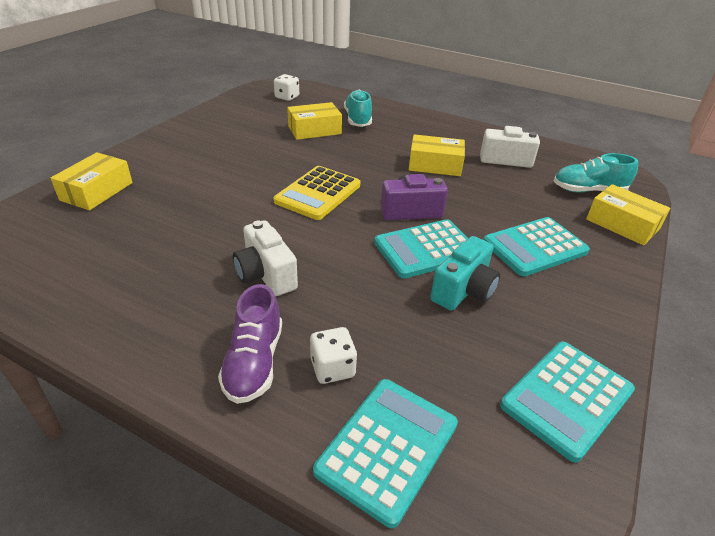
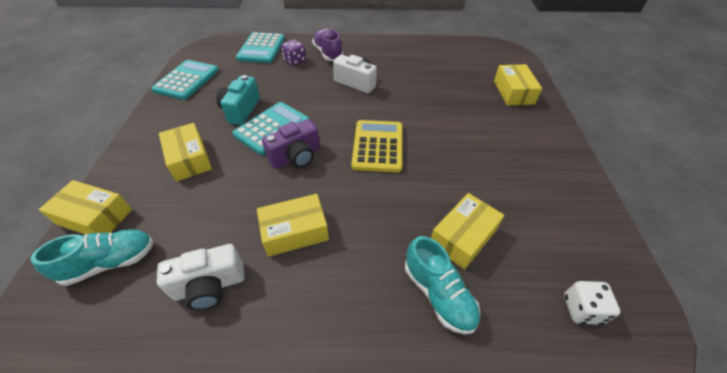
camera: 155 degrees right, 10 degrees up
(332, 368) = (294, 61): white dice -> purple dice
(535, 247) = (189, 159): turquoise calculator -> yellow box

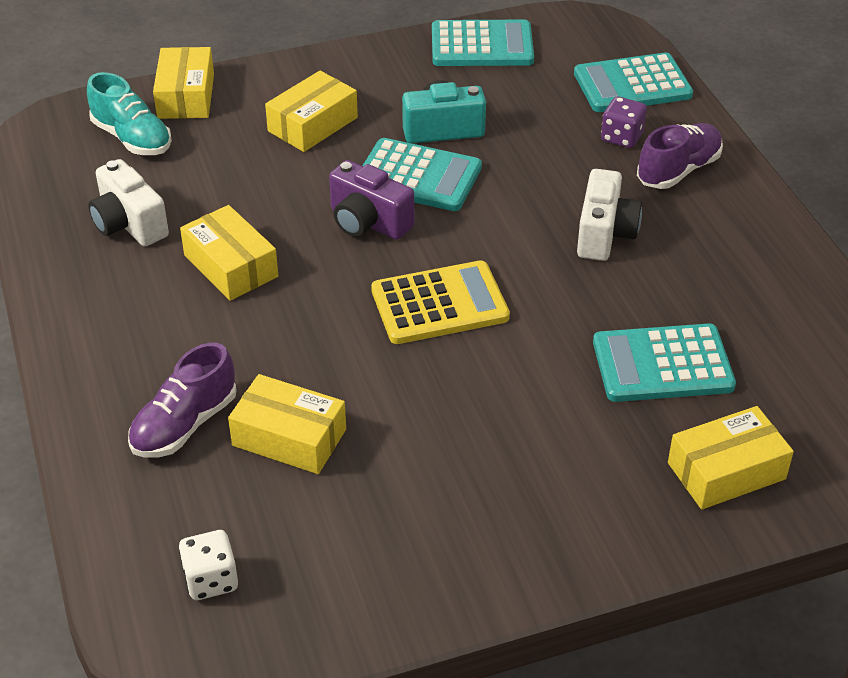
camera: 70 degrees right, 5 degrees down
(438, 294) = (184, 424): turquoise shoe -> purple shoe
(447, 90) = (662, 364): none -> turquoise calculator

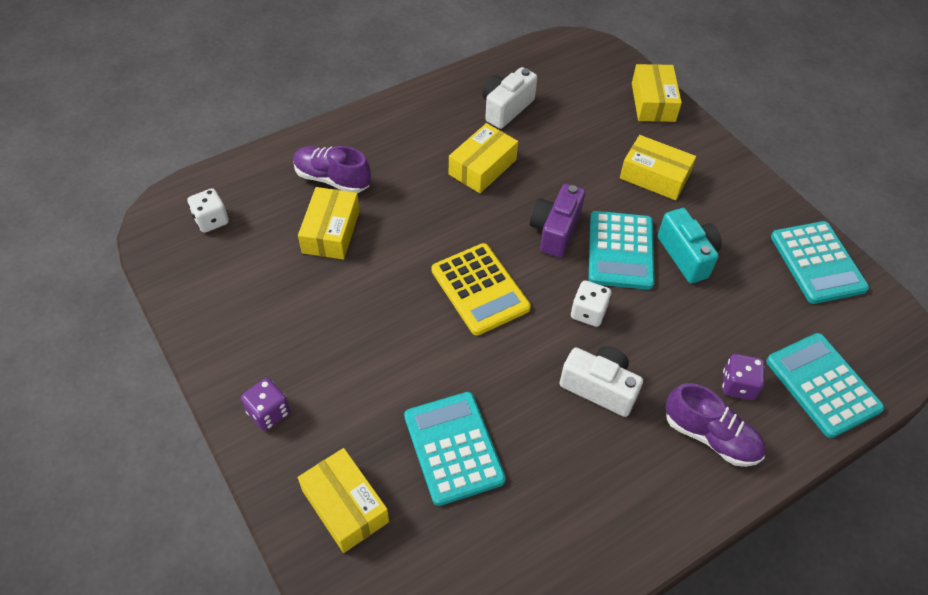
camera: 75 degrees right, 10 degrees up
(132, 138) = (593, 87): turquoise shoe -> none
(186, 96) = (653, 102): yellow box -> yellow box turned 75 degrees counterclockwise
(501, 221) = (588, 313): none -> white dice
(582, 534) = (268, 412): none -> purple dice
(604, 234) = (599, 387): white camera -> white camera turned 150 degrees counterclockwise

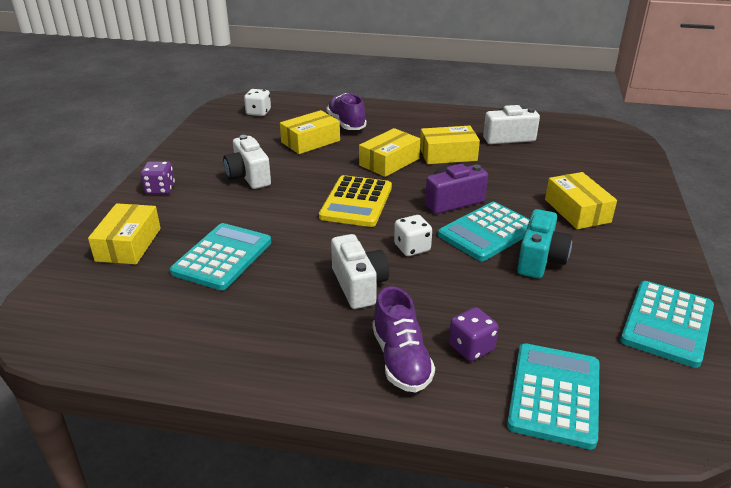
camera: 45 degrees right, 20 degrees down
(336, 328) = (248, 177): none -> white camera
(653, 102) = (636, 177): yellow box -> yellow box (389, 162)

